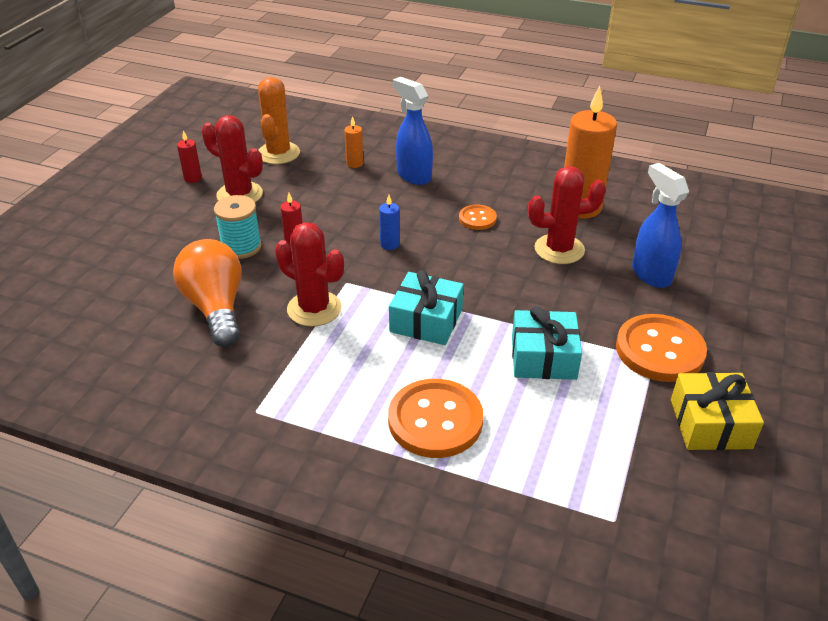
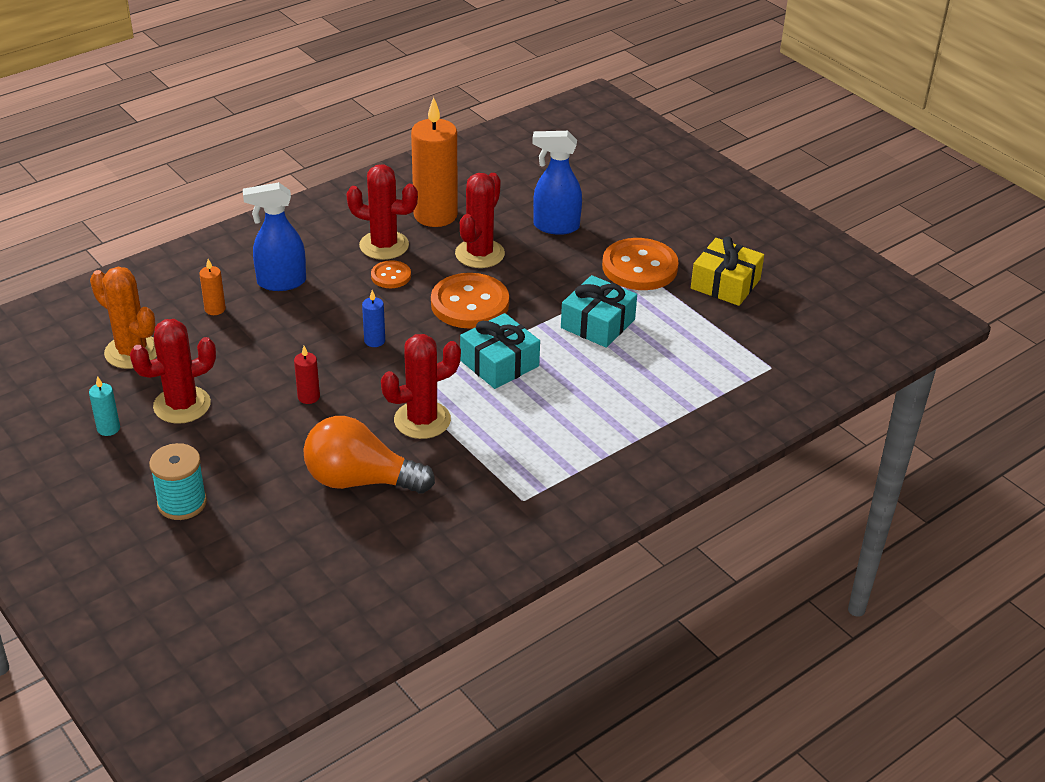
camera: 60 degrees left, 0 degrees up
(193, 178) = (108, 428): red candle -> turquoise candle
(241, 247) = (279, 434): turquoise spool -> turquoise spool (182, 503)
(435, 420) = (616, 406): orange button -> orange button (470, 304)
(511, 200) = (384, 245): none -> red cactus

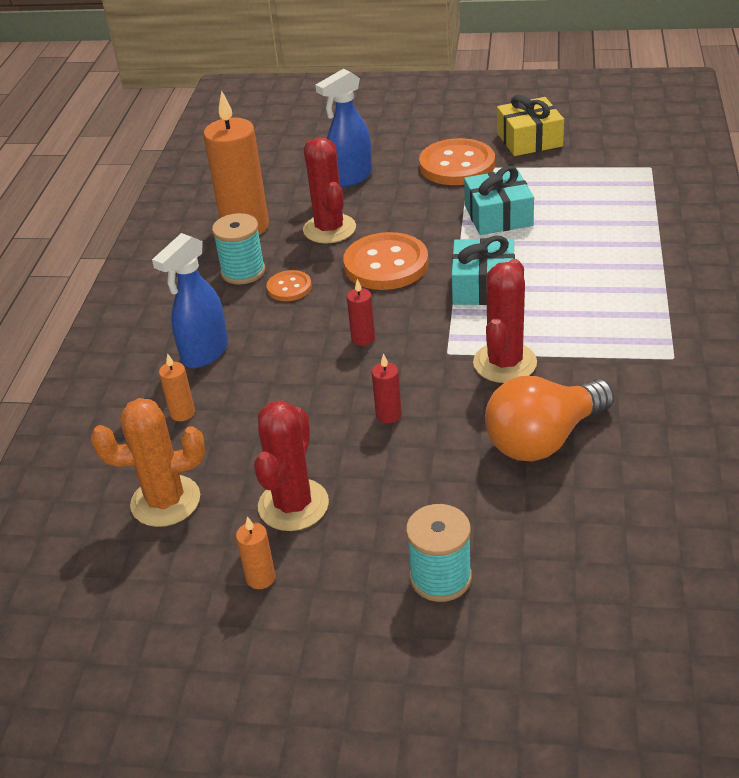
camera: 40 degrees left, 0 degrees up
(108, 428) = (260, 578): turquoise candle -> orange candle
(374, 341) = (363, 338): blue candle -> red candle
(384, 245) = (243, 271): red cactus -> turquoise spool

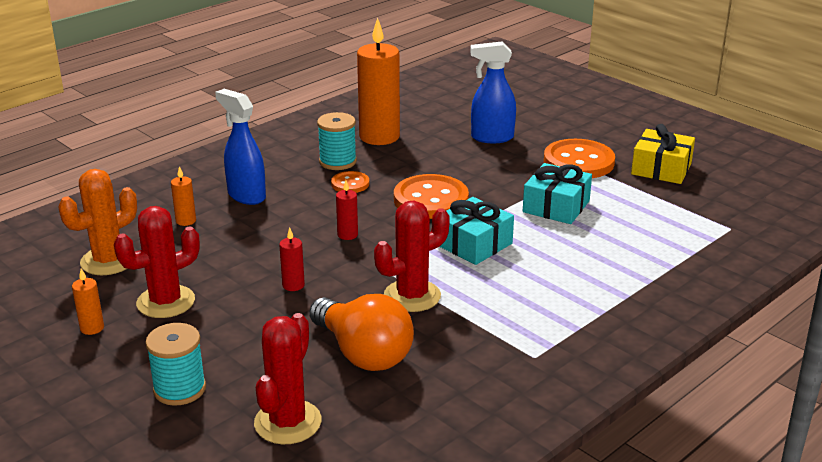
camera: 35 degrees right, 10 degrees down
(165, 501) = (108, 261): orange cactus -> orange cactus turned 75 degrees counterclockwise
(204, 353) = (246, 196): blue spray bottle -> blue spray bottle turned 60 degrees clockwise
(329, 229) = (428, 162): red cactus -> red cactus (288, 422)
(543, 439) = (363, 353): orange light bulb -> orange light bulb turned 135 degrees counterclockwise

